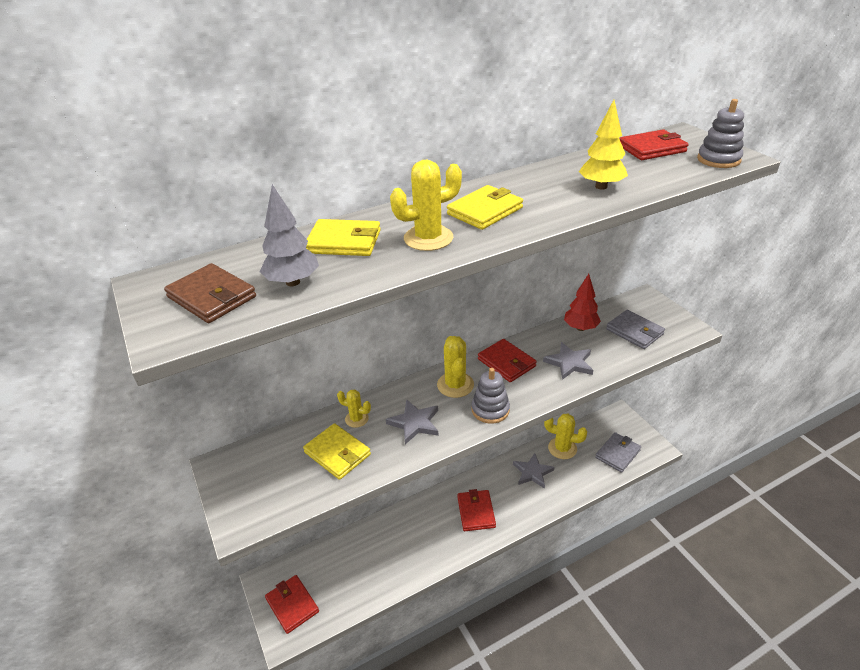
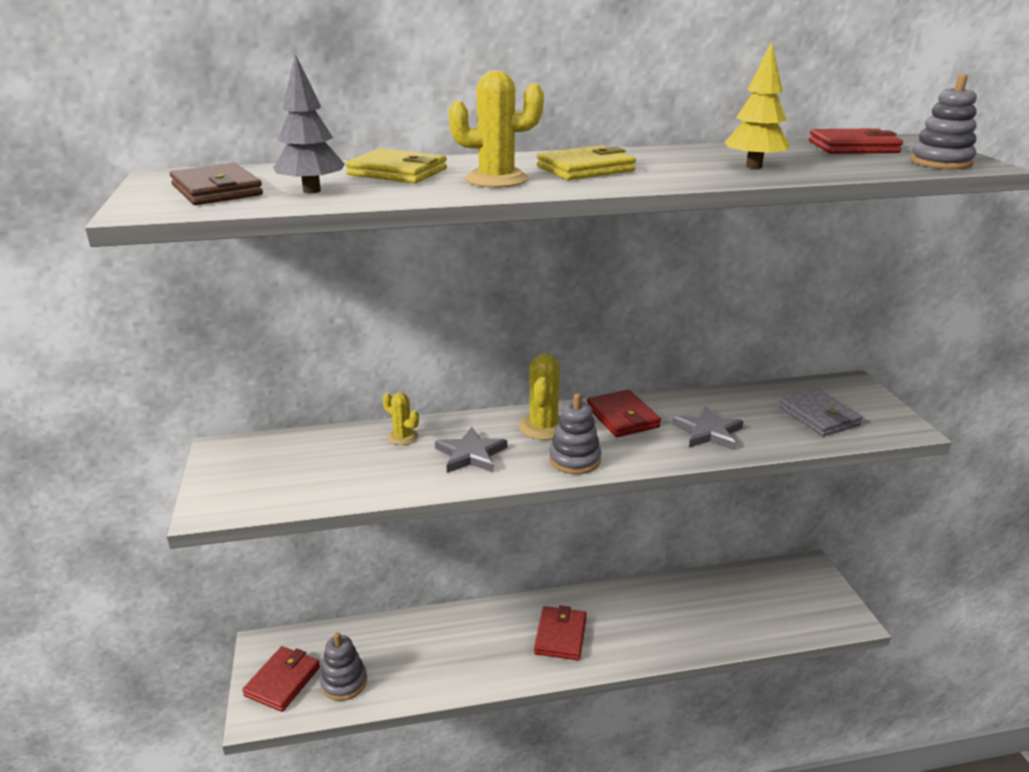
camera: 15 degrees right, 10 degrees down
(292, 605) = (283, 681): red wallet -> red wallet turned 45 degrees clockwise
(337, 453) = (360, 465): yellow wallet -> none
(338, 592) = (344, 682): none -> grey stacking toy
(532, 472) = (657, 608): grey star -> none
(562, 448) = (711, 589): yellow cactus -> none
(580, 328) = (742, 399): red tree -> none
(617, 454) = (790, 614): grey wallet -> none

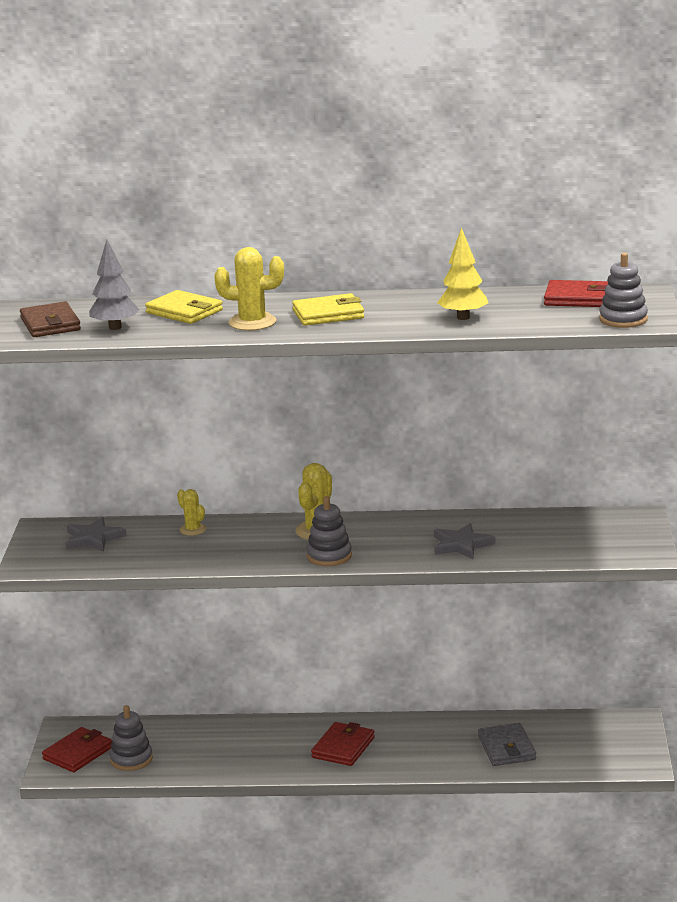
camera: 15 degrees right, 5 degrees down
(471, 454) = (244, 546): grey star -> grey star (93, 538)
(622, 417) = (393, 528): red wallet -> none
(818, 416) = (575, 540): grey wallet -> grey wallet (506, 748)

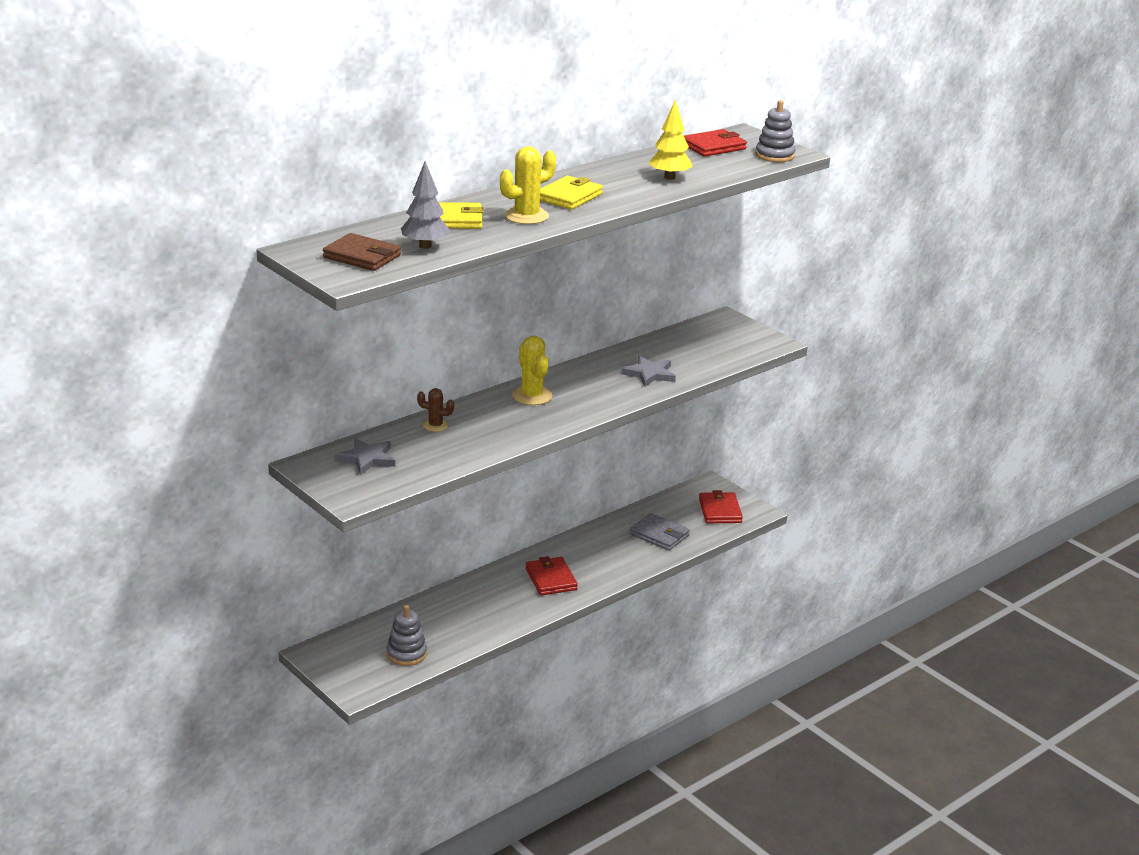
camera: 45 degrees left, 5 degrees up
(78, 753) = (356, 667): red wallet -> red wallet (720, 511)
(193, 529) = (435, 425): yellow cactus -> brown cactus
(329, 556) = (574, 412): grey stacking toy -> none

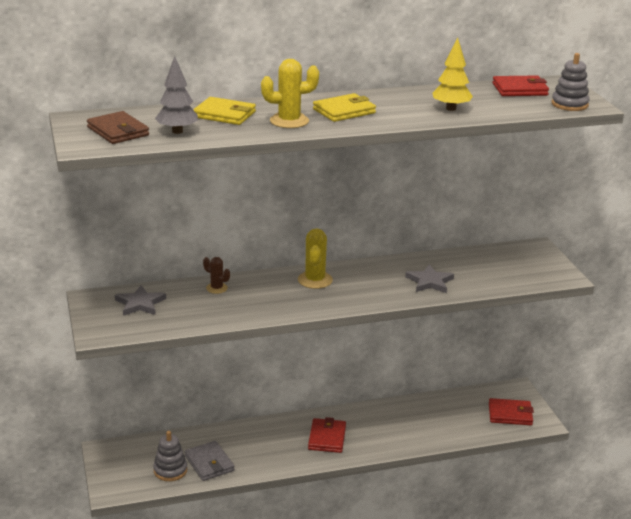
camera: 25 degrees right, 0 degrees up
(659, 535) = (443, 423): grey wallet -> grey wallet (209, 463)
(720, 511) = (510, 414): red wallet -> red wallet turned 75 degrees clockwise

